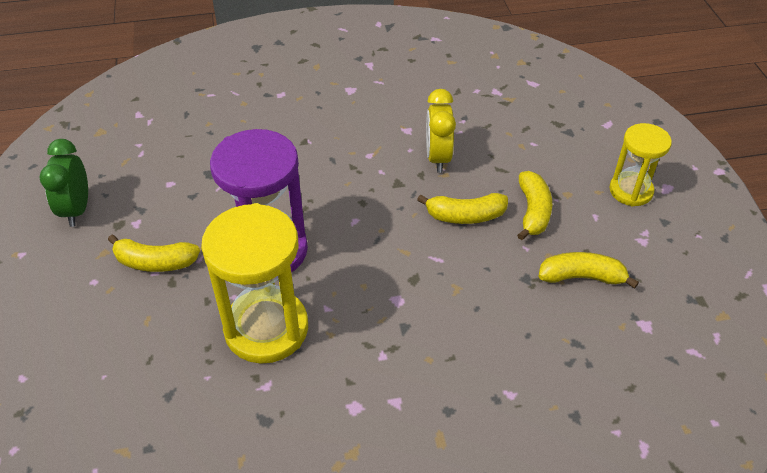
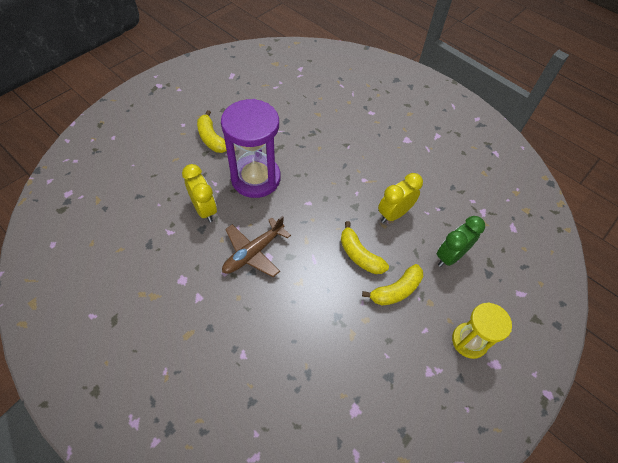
camera: 50 degrees right, 10 degrees up
(77, 210) = (220, 89): green clock -> green clock (450, 256)
(266, 328) = (204, 209): yellow hourglass -> yellow clock
(378, 311) = (253, 252): none -> brown plane
(581, 277) = (364, 349): yellow banana -> none

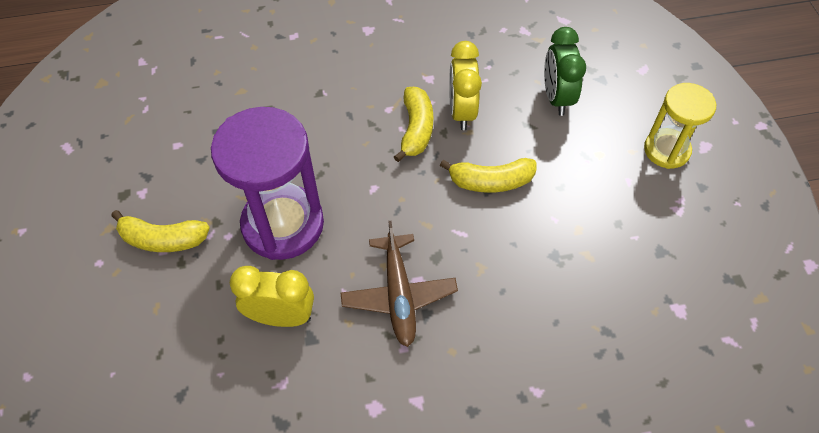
camera: 50 degrees left, 0 degrees up
(396, 290) = (562, 176): yellow banana -> yellow banana (416, 129)

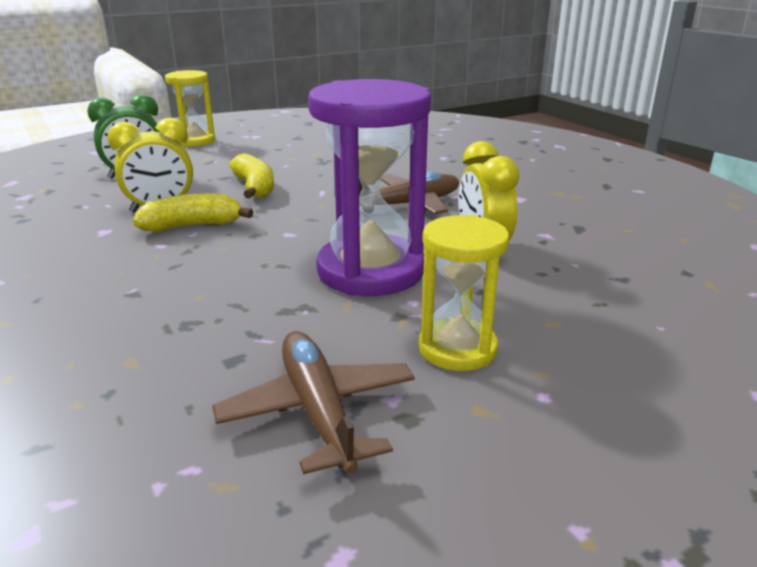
camera: 110 degrees left, 30 degrees down
(152, 159) = (318, 411): none -> brown plane
(163, 239) = (457, 348): yellow banana -> yellow hourglass

